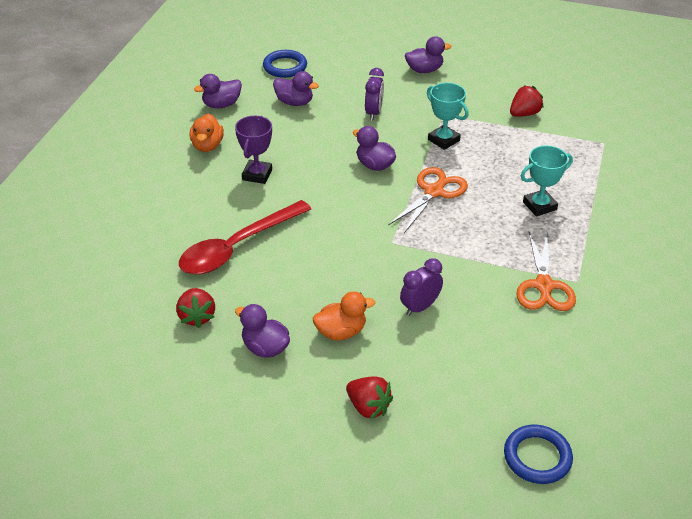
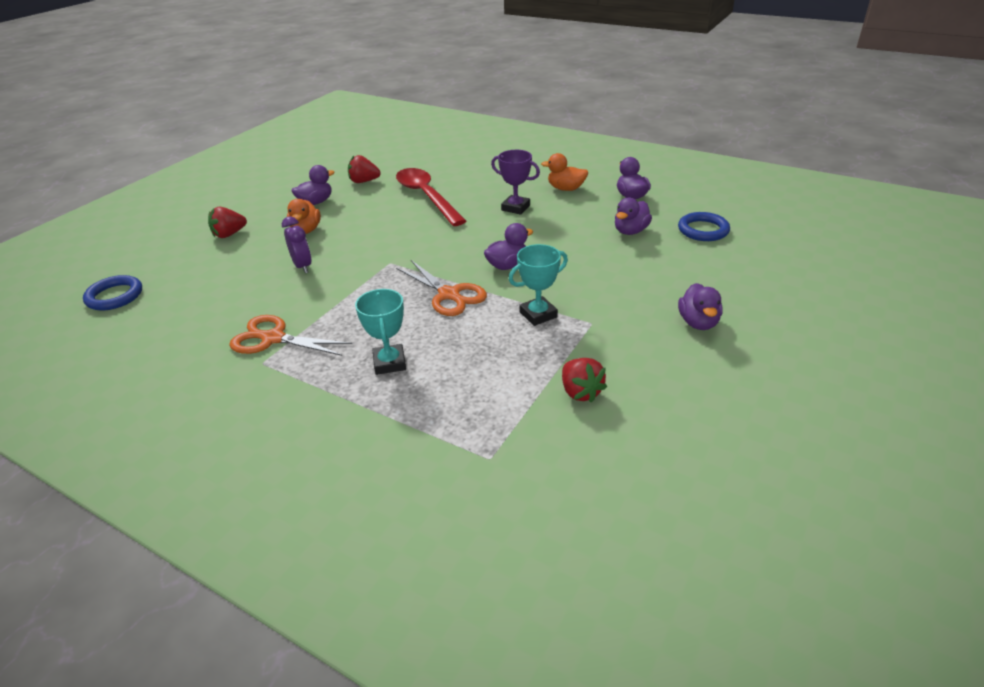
camera: 105 degrees right, 5 degrees down
(373, 113) = (603, 275): purple clock -> none

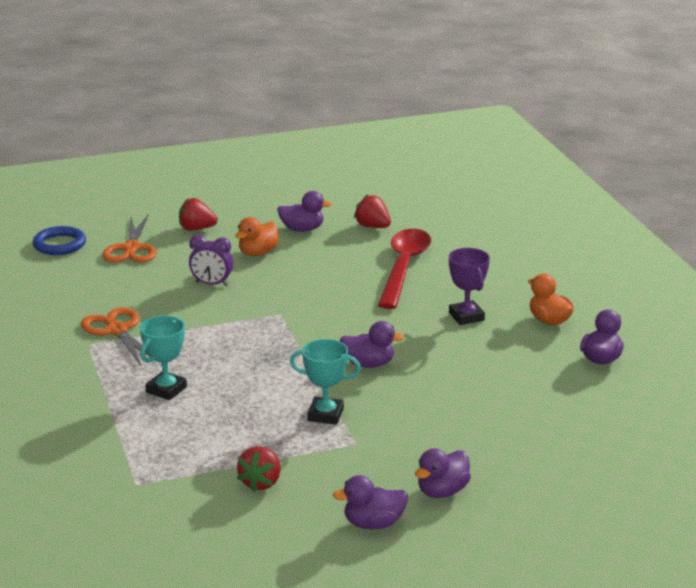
camera: 40 degrees right, 10 degrees down
(302, 266) = (212, 284): purple clock -> purple clock turned 90 degrees clockwise
(449, 295) = (284, 363): orange scissors -> orange scissors (131, 248)
(630, 231) = (533, 390): purple duck -> purple duck (373, 524)
(703, 230) = (608, 425): blue ring -> none

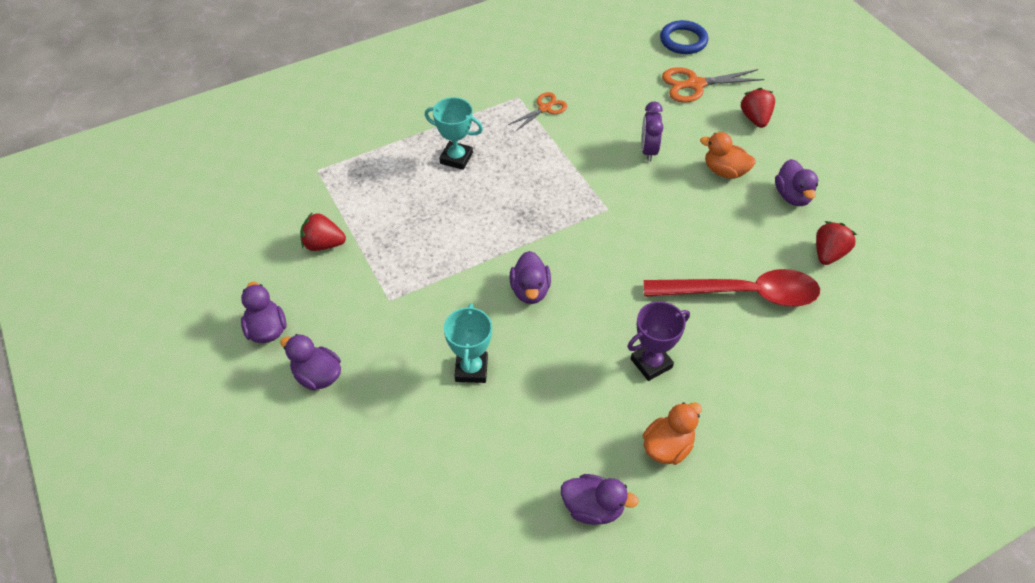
camera: 80 degrees right, 25 degrees up
(117, 331) = (544, 108): orange scissors -> orange scissors, size x0.64
(325, 415) = (434, 271): turquoise trophy -> turquoise trophy (471, 369)

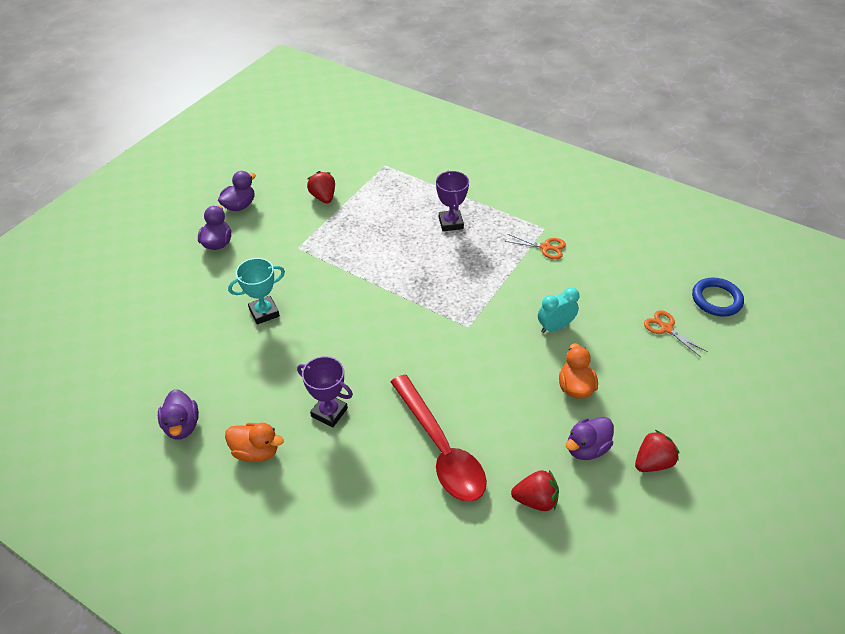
camera: 60 degrees right, 5 degrees down
(456, 158) = (451, 223): turquoise trophy -> purple trophy
(530, 290) = (353, 314): purple duck -> none
(648, 150) = (555, 327): purple clock -> turquoise clock
(695, 84) = (666, 328): orange scissors -> orange scissors, size x0.64
(755, 118) = (663, 386): red strawberry -> red strawberry (652, 462)

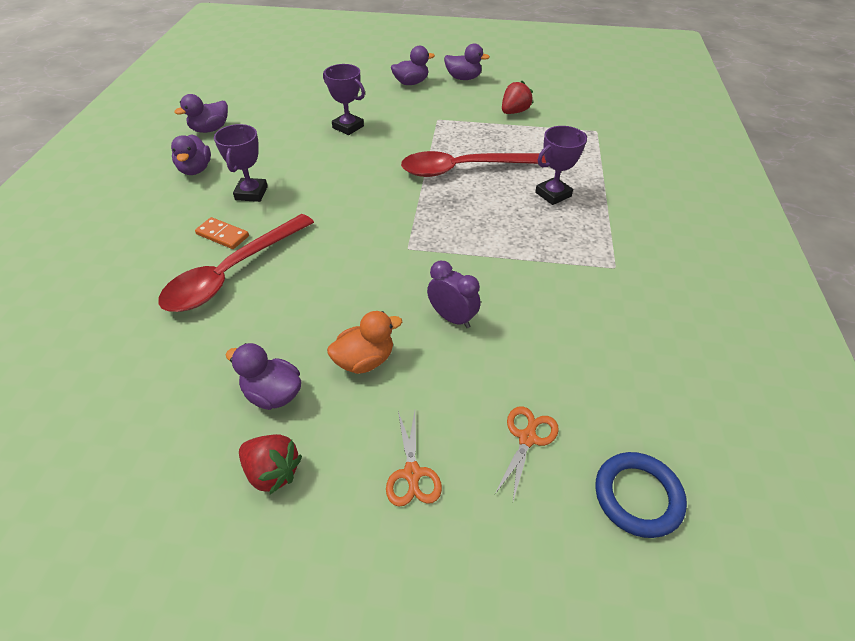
camera: 65 degrees right, 0 degrees up
(256, 451) = (195, 169): orange duck -> purple duck
(264, 312) = (348, 127): turquoise trophy -> purple trophy
(383, 447) = (222, 235): none -> orange domino
(386, 259) = (463, 169): none -> red spoon
(535, 500) = (184, 364): red strawberry -> none
(545, 247) = (581, 276): orange scissors -> orange scissors (412, 473)
(555, 327) = (452, 318): turquoise clock -> purple clock

